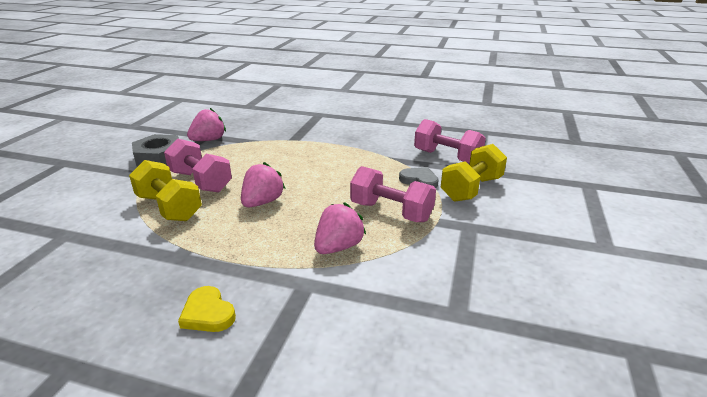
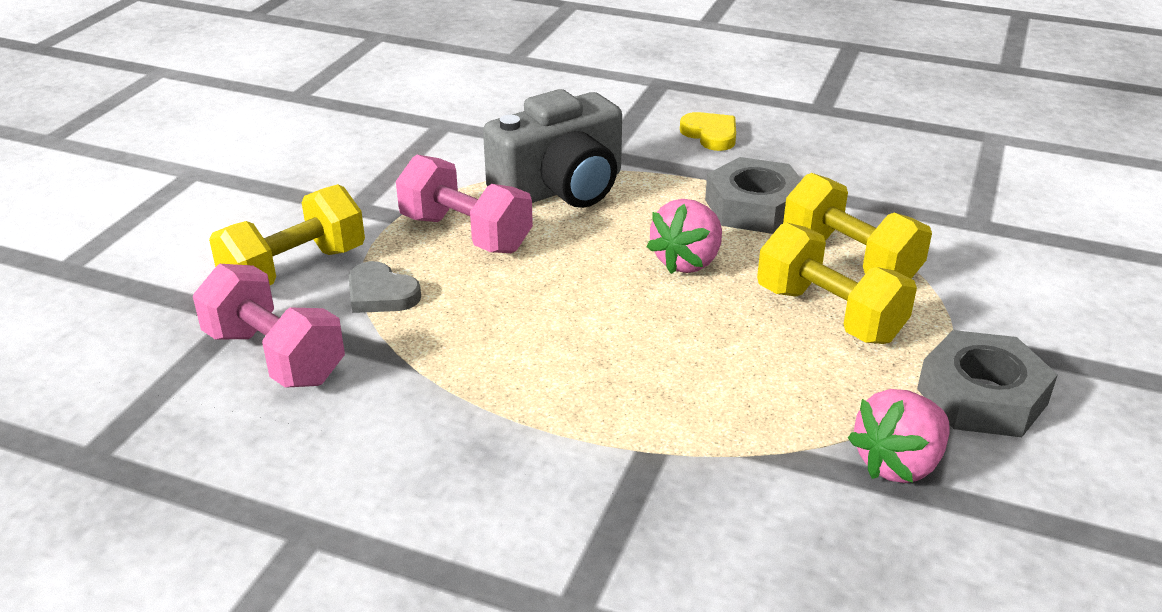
camera: 175 degrees left, 5 degrees up
(201, 181) = (829, 314): pink dumbbell -> yellow dumbbell
(206, 239) = (754, 207): none -> grey nut
(338, 247) = (561, 188): pink strawberry -> grey camera

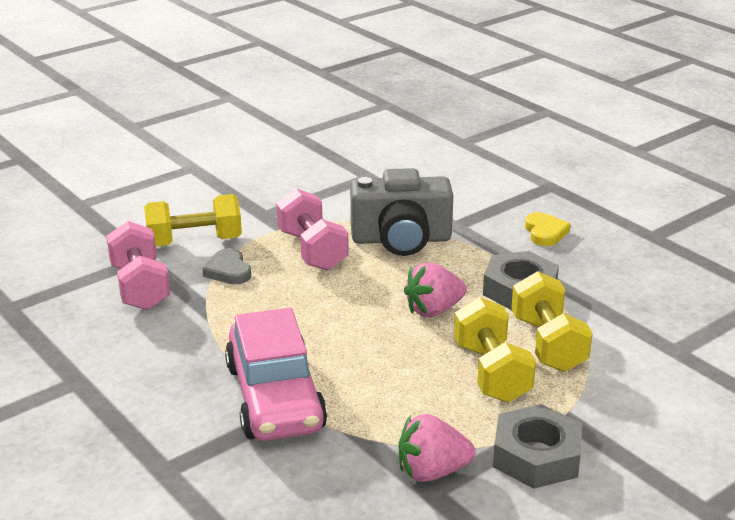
camera: 30 degrees right, 5 degrees down
(615, 443) = (275, 397): none -> pink car

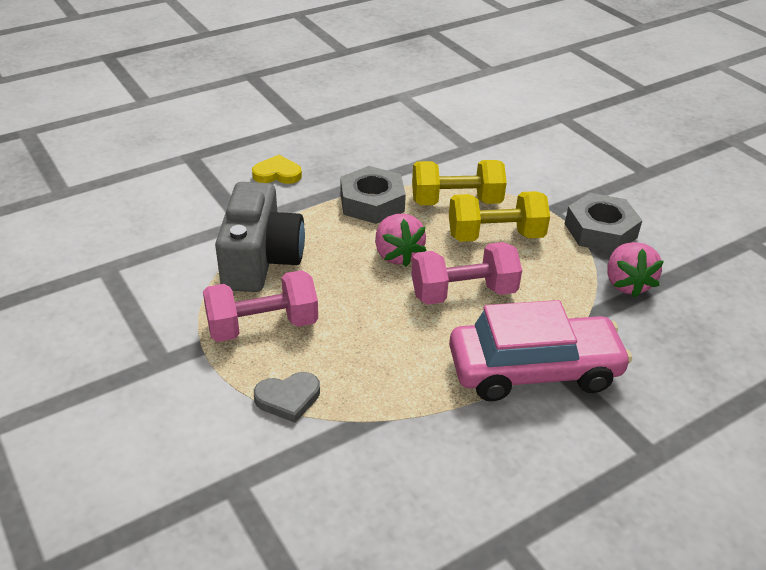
camera: 85 degrees left, 10 degrees up
(140, 287) = (306, 485): pink dumbbell -> pink dumbbell (463, 293)
(194, 242) = (207, 430): yellow dumbbell -> none

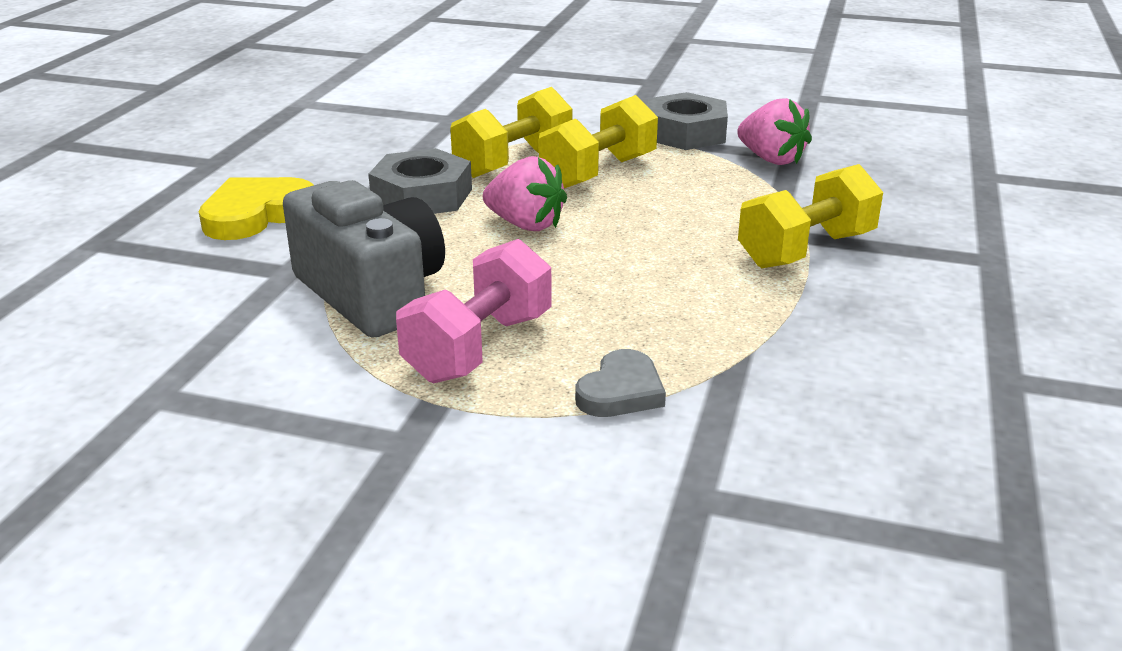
camera: 40 degrees left, 10 degrees down
(277, 174) = (257, 214): yellow heart -> yellow heart, size x1.55
(463, 293) = (645, 225): pink dumbbell -> none
(534, 370) = (806, 250): pink car -> yellow dumbbell

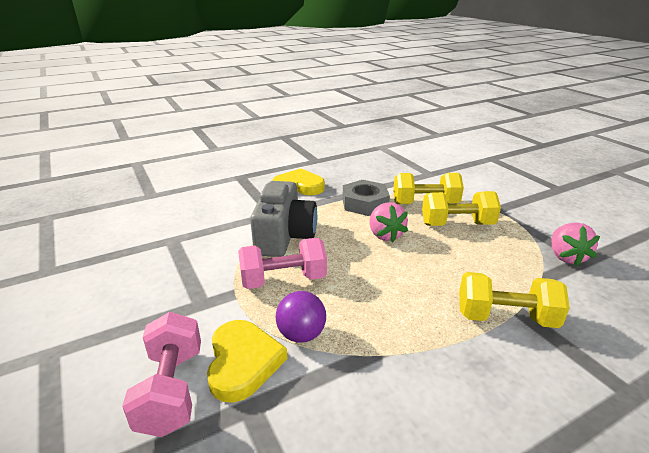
camera: 45 degrees right, 0 degrees up
(564, 552) = (171, 390): none -> pink dumbbell
(602, 463) = (243, 362): none -> yellow heart
(621, 391) = (301, 334): grey heart -> purple ball
(685, 133) = (535, 222): grey nut -> none

